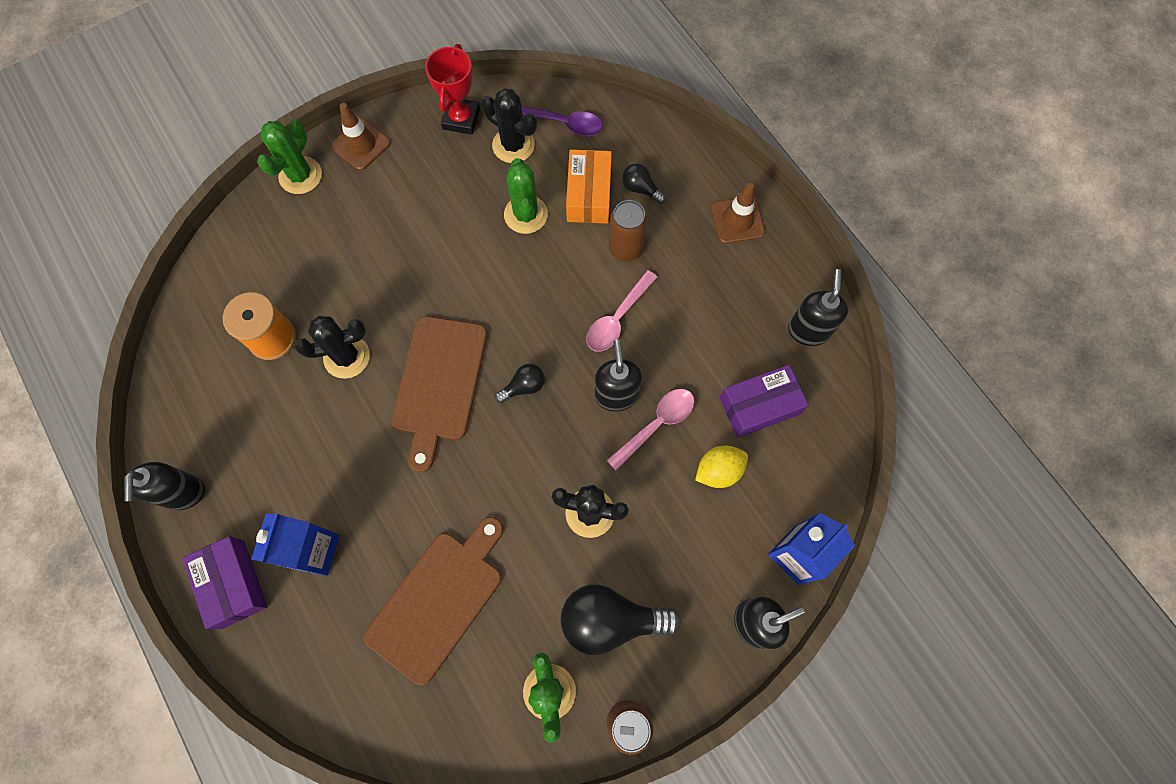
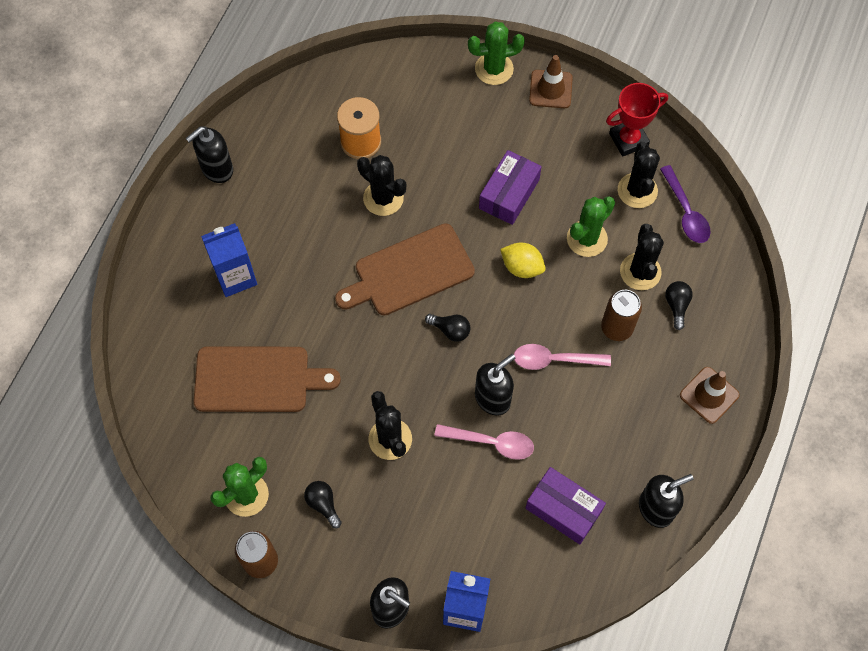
camera: 55 degrees right, 5 degrees down
(233, 583) = (180, 243): purple box -> purple box (509, 194)
(589, 195) = (640, 272): orange box -> black cactus
(610, 620) = (323, 504): black light bulb -> black light bulb, size x0.50
(718, 470) = (489, 511): yellow lemon -> yellow lemon (522, 267)

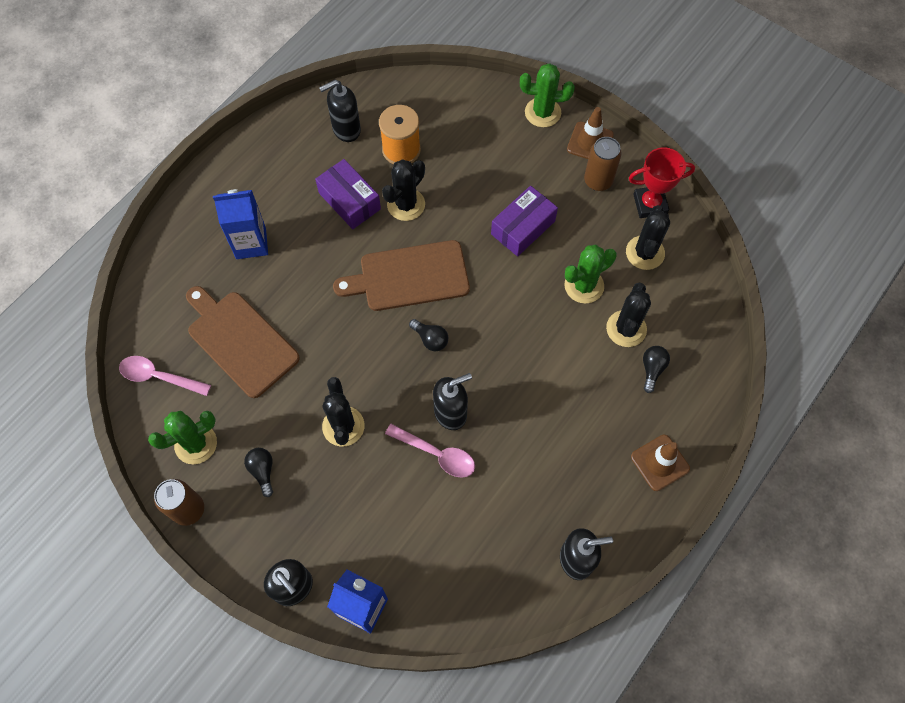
camera: 15 degrees right, 0 degrees up
(217, 169) = (265, 145): black soap dispenser -> black soap dispenser (346, 129)
(257, 379) = (240, 340): brown cutting board -> brown cutting board turned 150 degrees counterclockwise
(383, 198) = (406, 204): black cactus -> black cactus turned 75 degrees clockwise
(522, 267) = (515, 297): yellow lemon -> none
(554, 360) = (519, 391): pink spoon -> pink spoon (159, 377)
(563, 509) = (486, 536): purple box -> purple box (349, 201)
(616, 328) = (588, 376): brown can -> brown can (598, 181)
(686, 212) = (686, 283): purple spoon -> none

